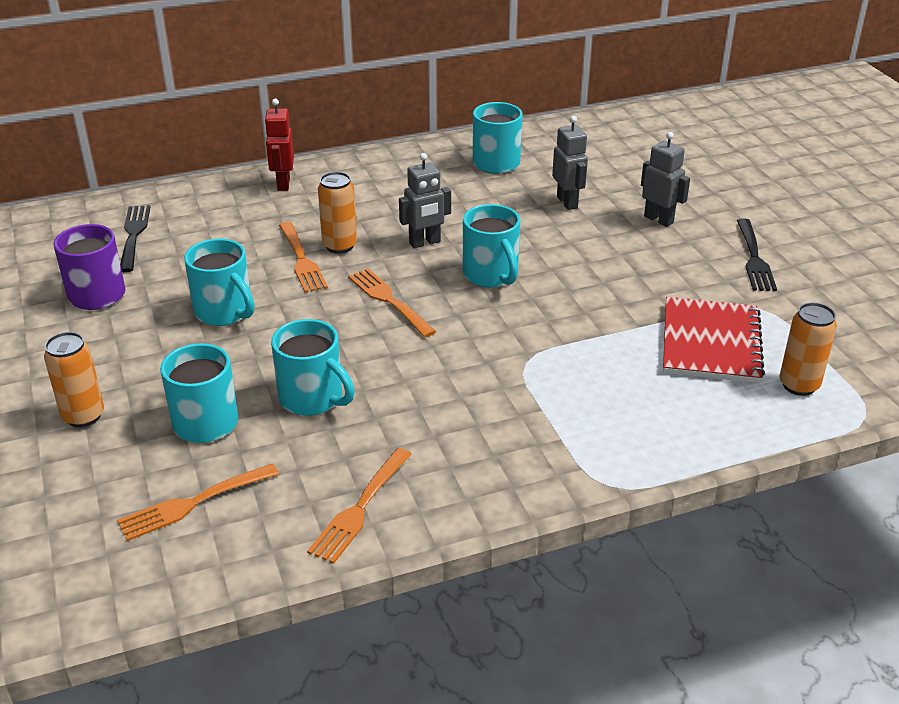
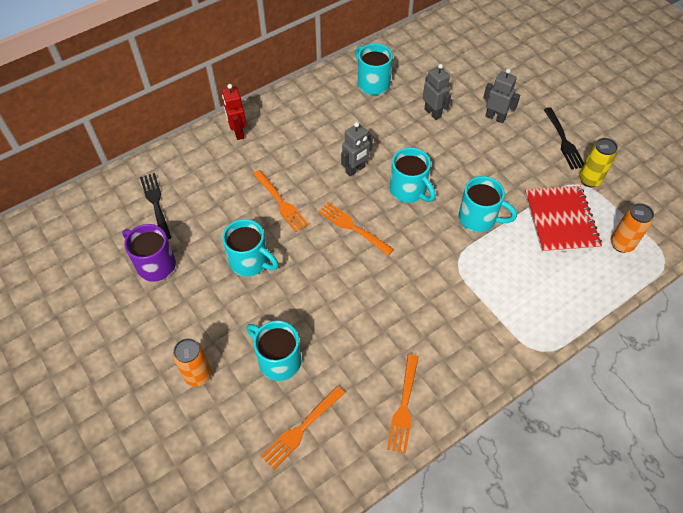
camera: 15 degrees left, 20 degrees up
(313, 399) = (339, 324): turquoise mug -> turquoise mug (478, 218)
(339, 246) = (301, 184): orange can -> none
(777, 306) = (589, 180): none -> yellow can

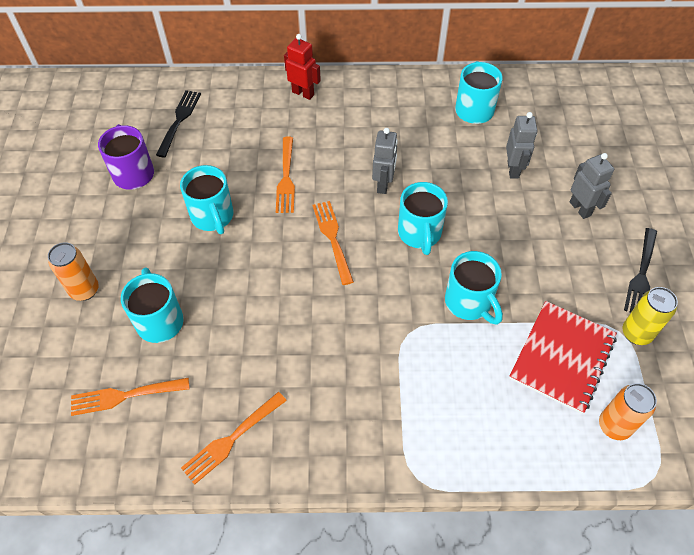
camera: 35 degrees right, 0 degrees up
(238, 132) = (303, 93): red robot -> red robot turned 105 degrees clockwise
(355, 169) = (383, 184): grey robot -> grey robot turned 75 degrees counterclockwise

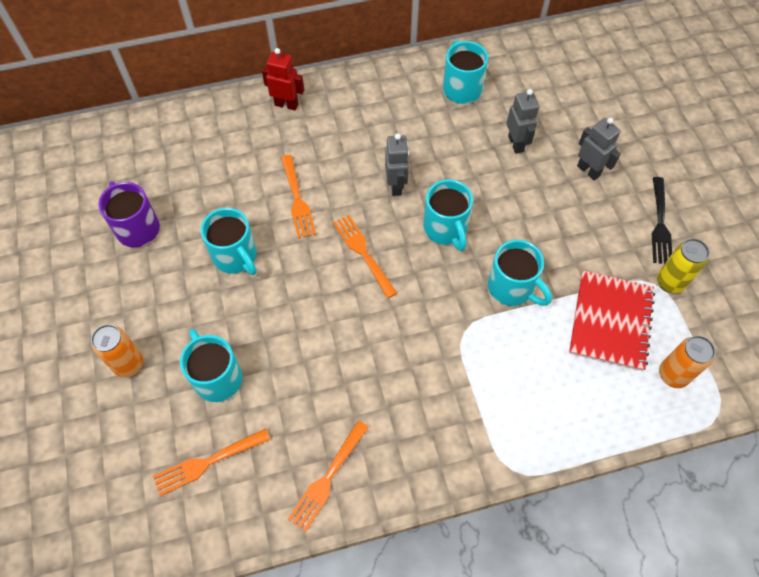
camera: 15 degrees left, 5 degrees up
(179, 120) = (167, 160): black fork -> none

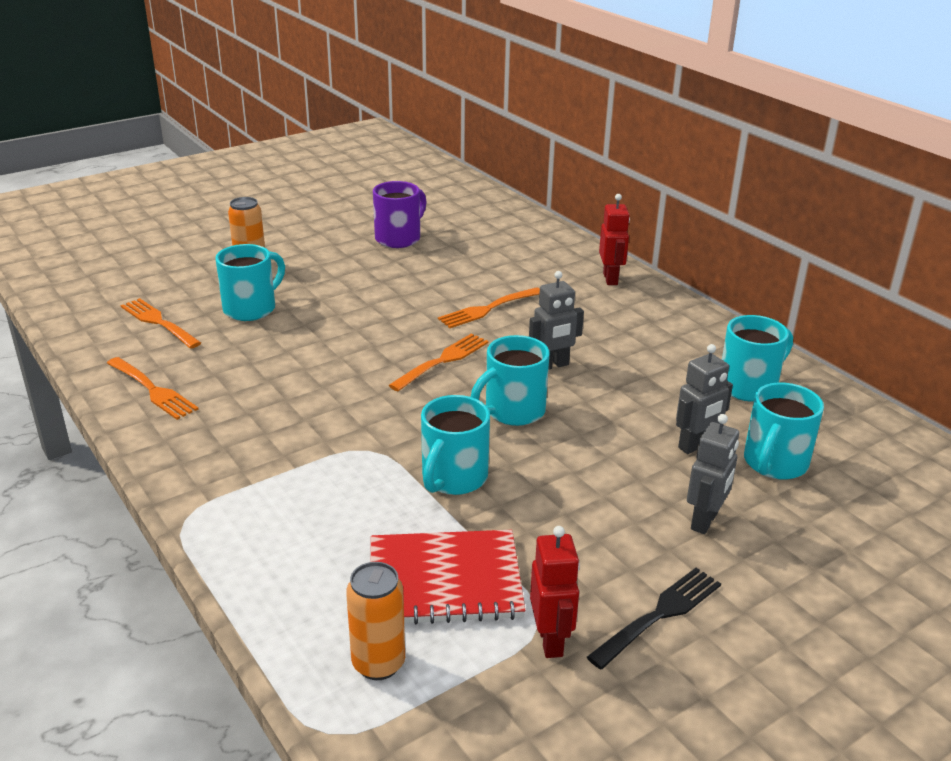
camera: 70 degrees right, 30 degrees down
(236, 257) = (394, 290): turquoise mug -> turquoise mug (774, 464)
(327, 478) = (152, 390): orange fork -> orange fork turned 150 degrees counterclockwise
(660, 224) = (659, 615): black fork -> black fork turned 150 degrees clockwise
(670, 282) = (551, 640): yellow can -> red robot

